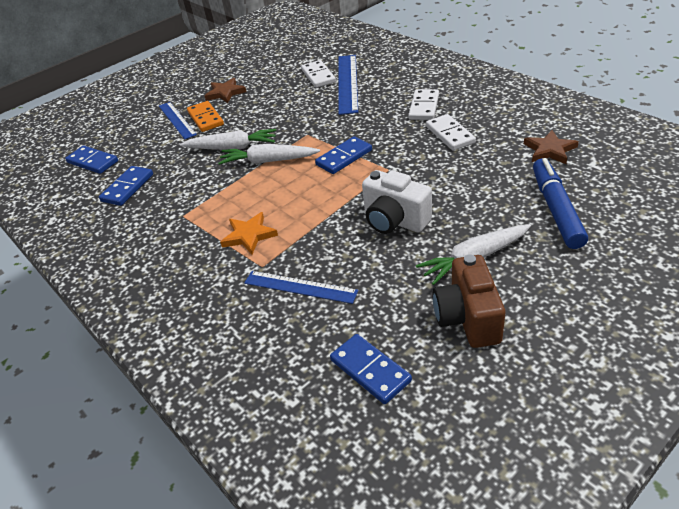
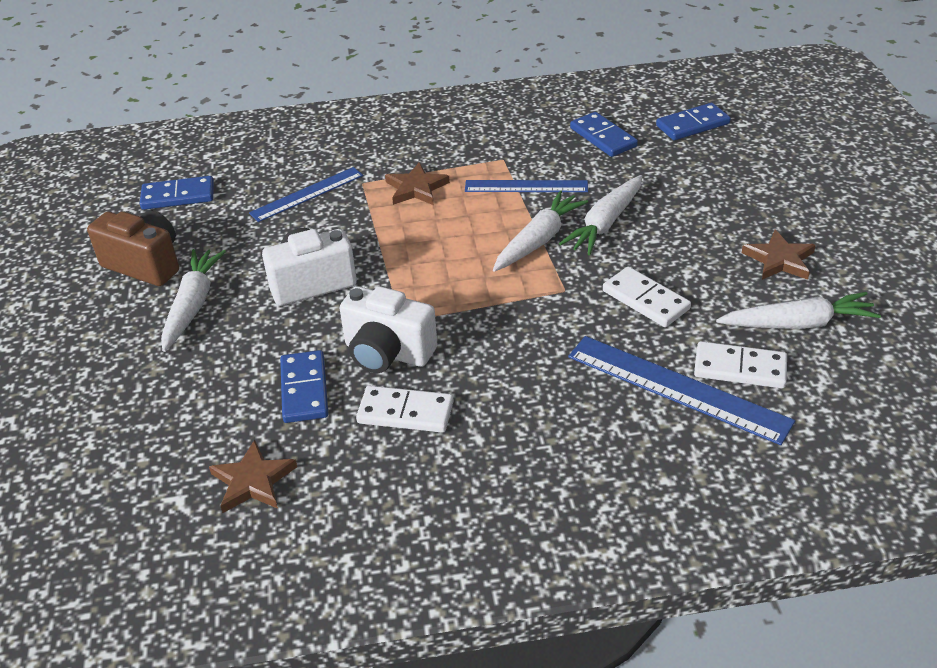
camera: 120 degrees right, 0 degrees up
(177, 120) = (736, 200): blue ruler -> blue ruler (526, 186)
(205, 118) = (713, 223): orange domino -> none
(249, 235) = (416, 188): orange star -> brown star
(273, 75) = (797, 323): none -> white carrot
(344, 157) = (472, 298): blue domino -> blue domino (304, 389)
(418, 160) = (387, 353): none -> white camera
(424, 107) = (506, 429): white domino -> white domino (645, 300)
(556, 209) = (165, 405): blue marker -> none

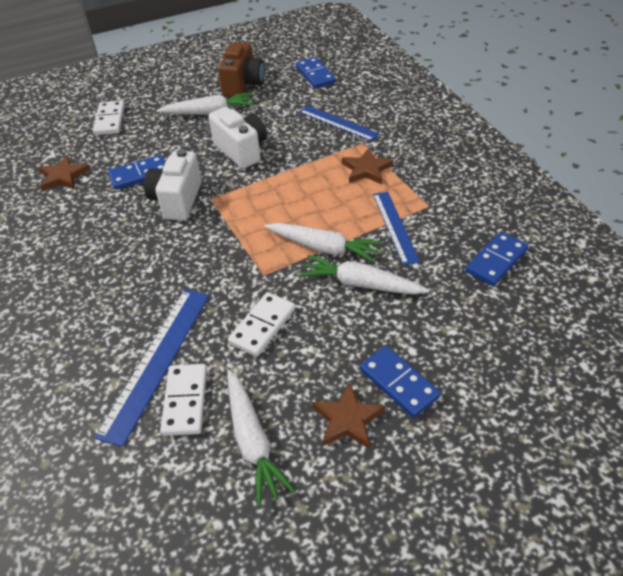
camera: 75 degrees right, 5 degrees up
(405, 412) = (121, 221): white domino -> white domino (110, 120)
(692, 125) = (557, 324): blue domino -> blue domino (398, 383)

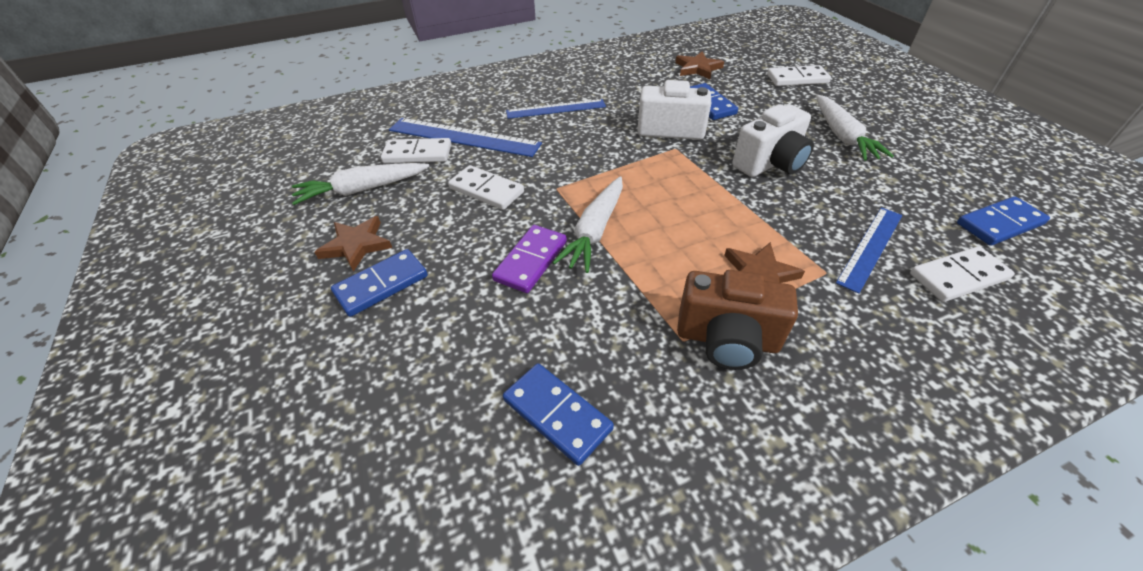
camera: 90 degrees right, 0 degrees up
(243, 85) = (924, 157): brown camera -> brown camera (727, 340)
(361, 284) = (531, 261): white carrot -> purple domino
(362, 98) = (958, 277): none -> white domino
(395, 227) = (634, 298): blue ruler -> blue ruler (556, 109)

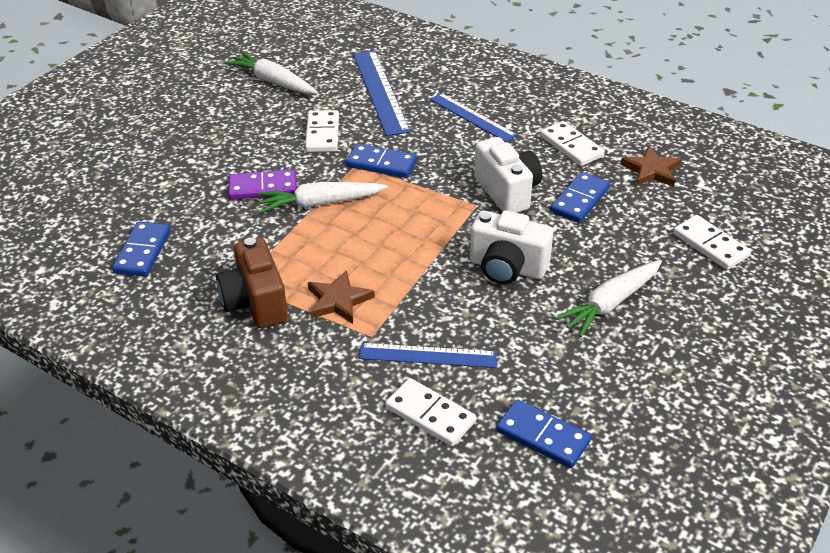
camera: 55 degrees right, 5 degrees down
(356, 245) = (217, 110): brown star -> none
(381, 284) = (191, 138): blue domino -> blue domino (381, 163)
(417, 154) = (337, 82): white domino -> white domino (571, 146)

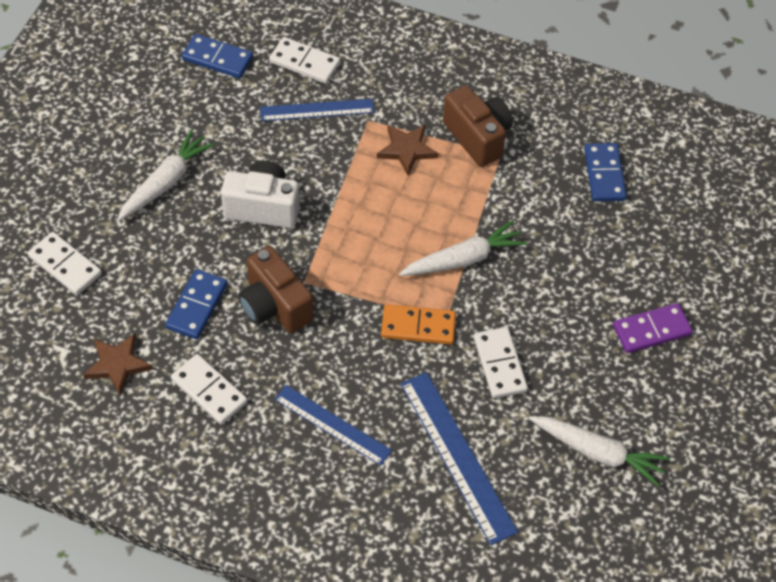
camera: 165 degrees right, 15 degrees up
(263, 188) = (530, 271): purple domino -> purple domino (651, 330)
(381, 163) = (418, 326): blue domino -> orange domino
(507, 192) = (274, 306): white camera -> brown camera

